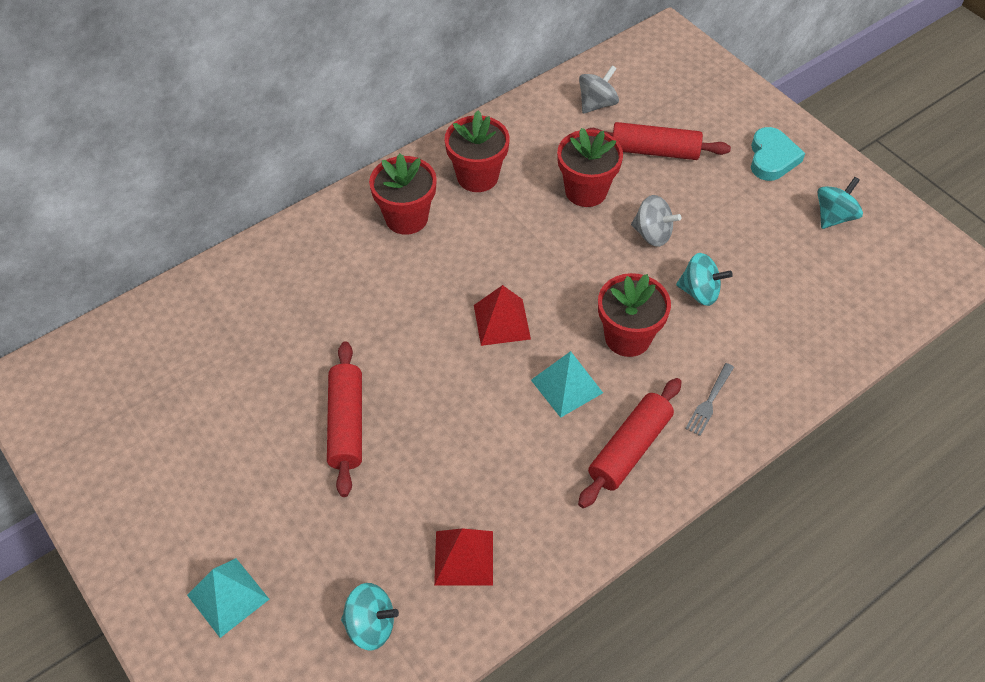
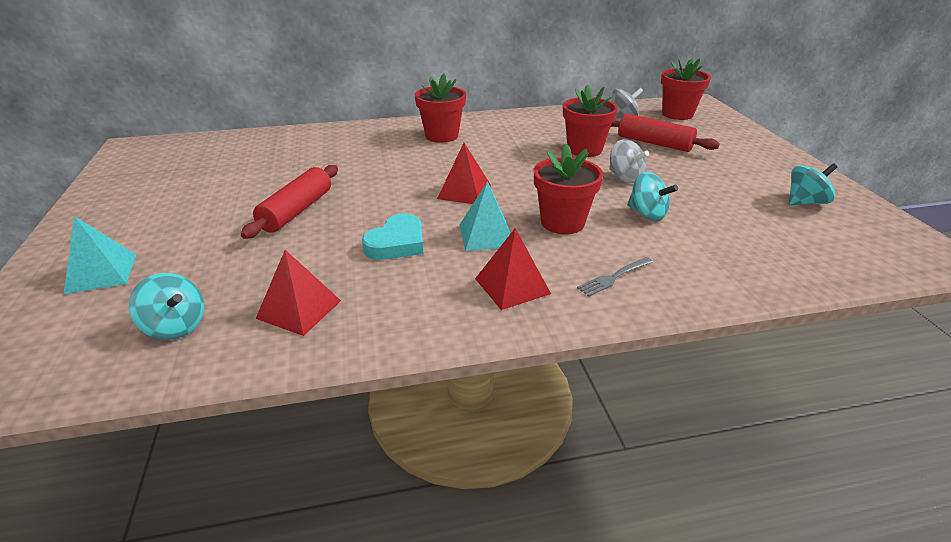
camera: 25 degrees right, 20 degrees down
(477, 176) = (508, 130): red flower pot -> red flower pot (677, 114)
(630, 449) = (512, 286): red rolling pin -> red pyramid
(772, 158) = (757, 164): turquoise heart -> turquoise heart (397, 243)

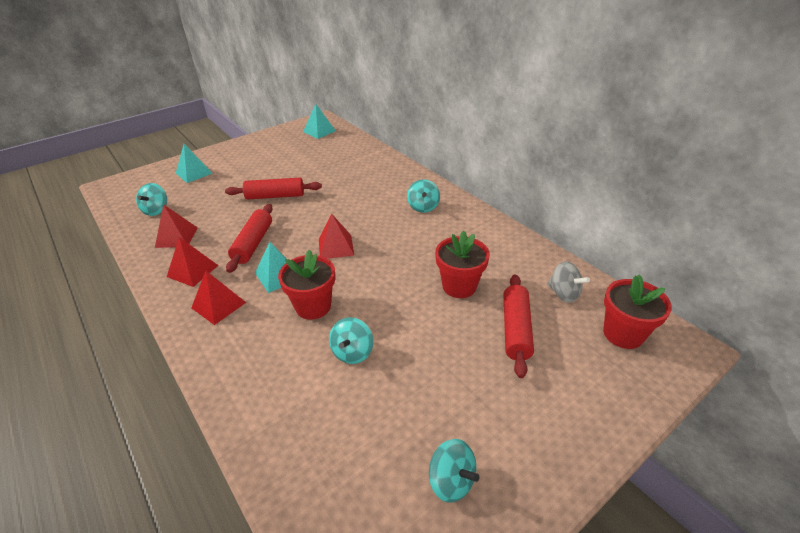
camera: 65 degrees right, 5 degrees up
(165, 154) = (319, 131): none -> turquoise pyramid
(397, 243) = (253, 243): turquoise heart -> red rolling pin
(412, 301) = (192, 271): none -> red pyramid
(441, 136) = (423, 207): red flower pot -> turquoise spinning top
(614, 277) = (244, 352): grey fork -> none
(625, 178) = (416, 324): grey spinning top -> none

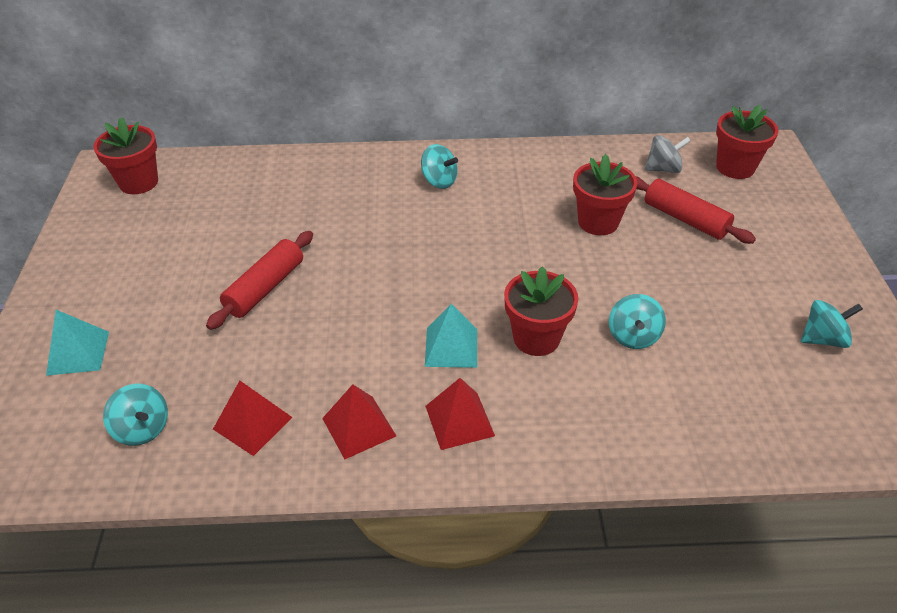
camera: 55 degrees left, 5 degrees up
(253, 243) = (358, 347): red rolling pin -> none
(319, 131) = (138, 182): turquoise pyramid -> red flower pot
(336, 247) = (443, 278): red pyramid -> none
(352, 352) = (633, 336): turquoise spinning top -> turquoise spinning top turned 45 degrees clockwise

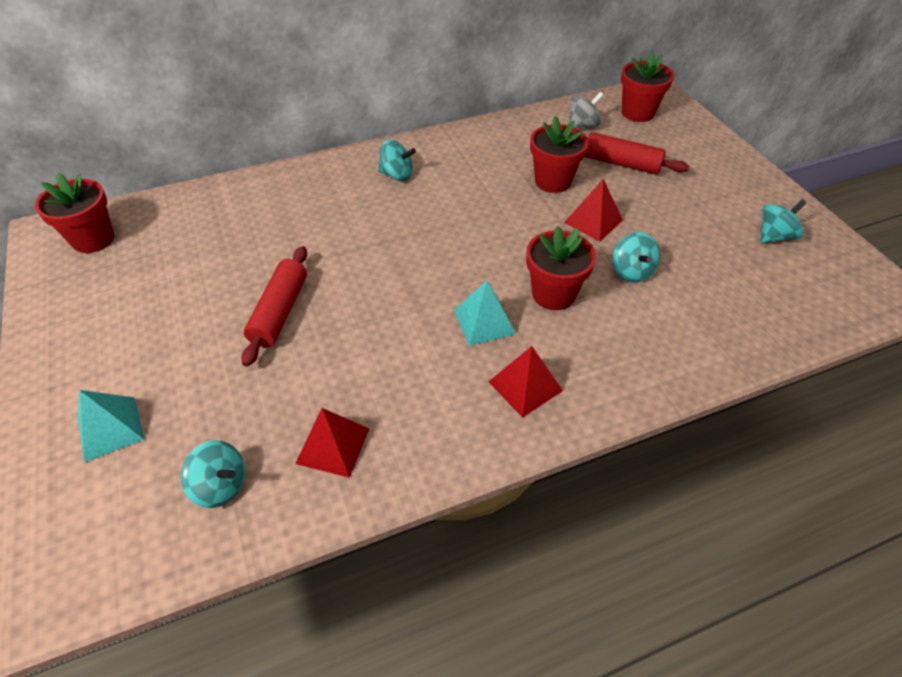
camera: 20 degrees left, 5 degrees up
(358, 427) = (437, 419): red pyramid -> red pyramid (593, 221)

